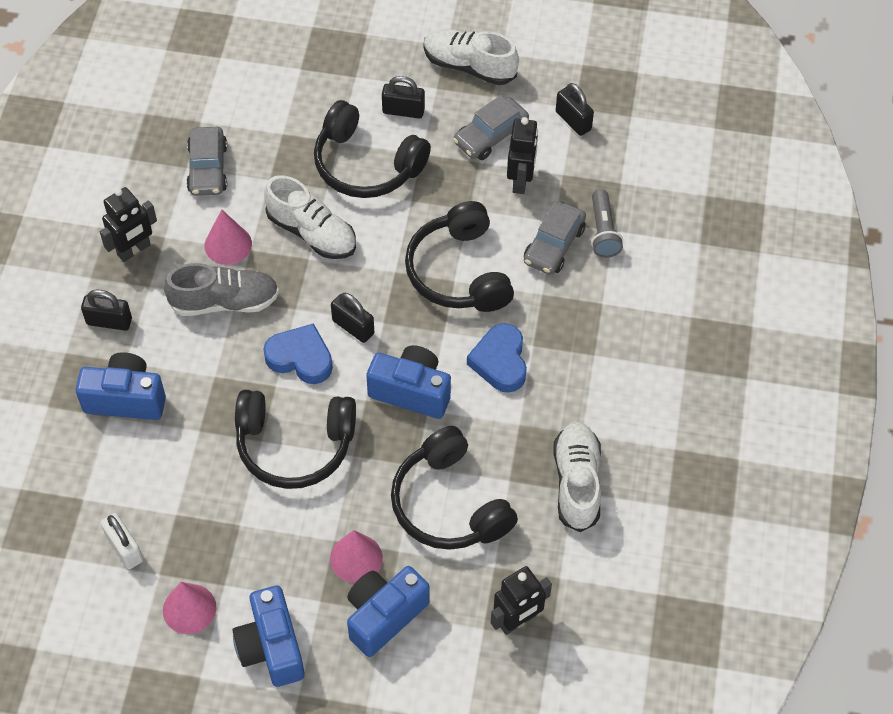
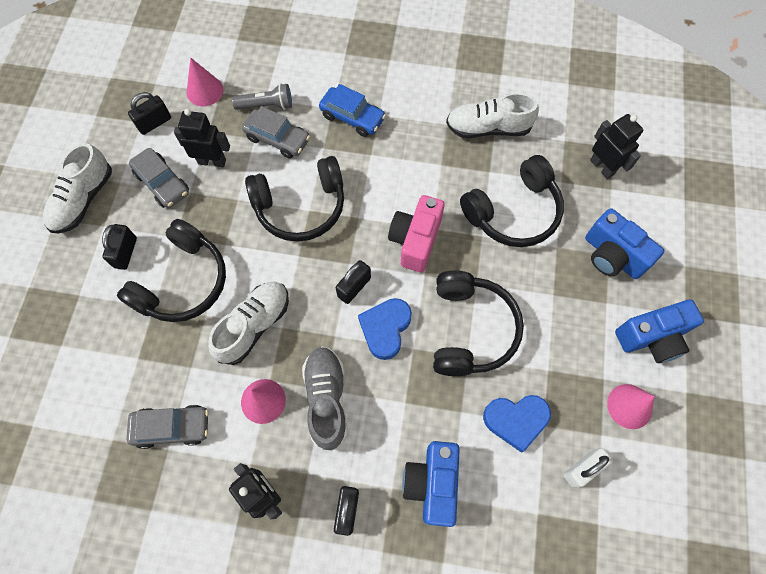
camera: 90 degrees left, 10 degrees up
(356, 558) = (567, 277): pink cone -> pink cone (204, 91)
(411, 391) = (415, 240): blue camera -> pink camera
(500, 362) = (386, 177): blue heart -> blue heart (515, 420)
(589, 325) = (352, 117): none -> blue car

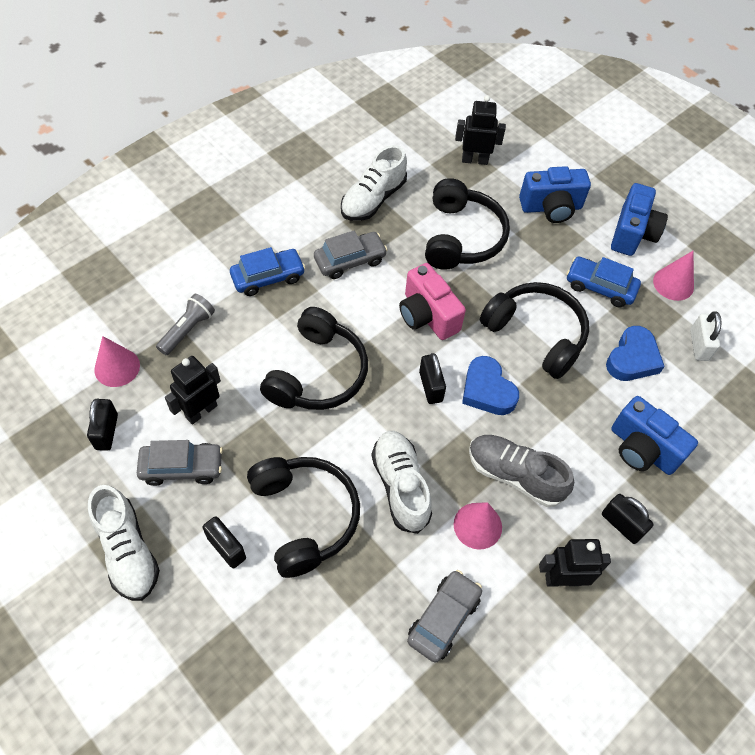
camera: 55 degrees left, 10 degrees down
(278, 139) = (231, 345): grey car -> grey car (350, 260)
(565, 348) = (600, 287): none -> blue car

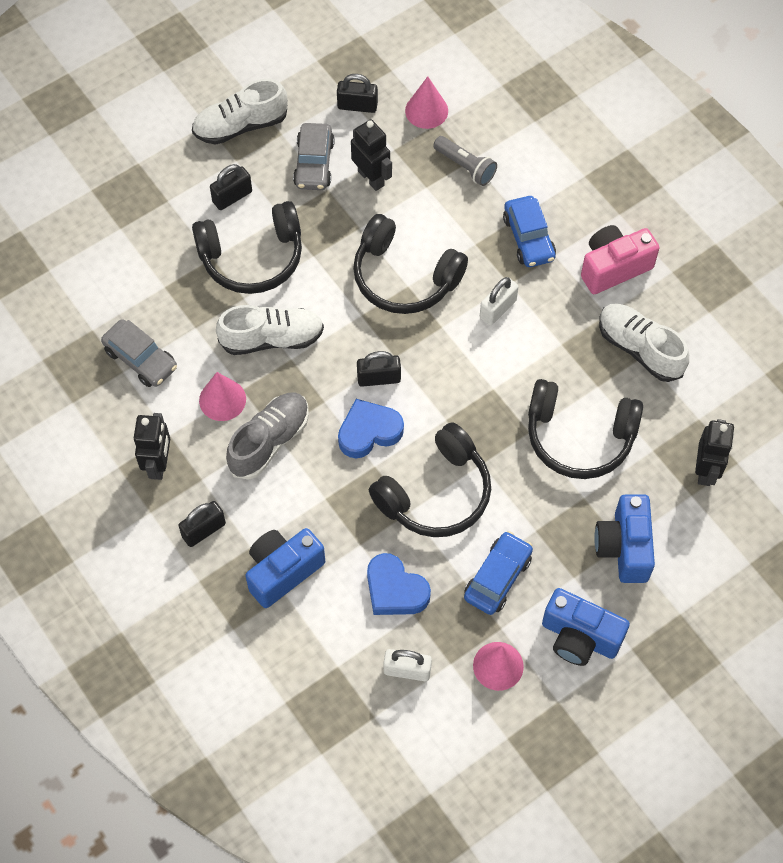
camera: 100 degrees right, 5 degrees up
(345, 297) = (498, 309): none -> white padlock
(350, 260) = (548, 317): grey car -> none
(427, 315) = (468, 386): pink camera -> pink camera (613, 267)

